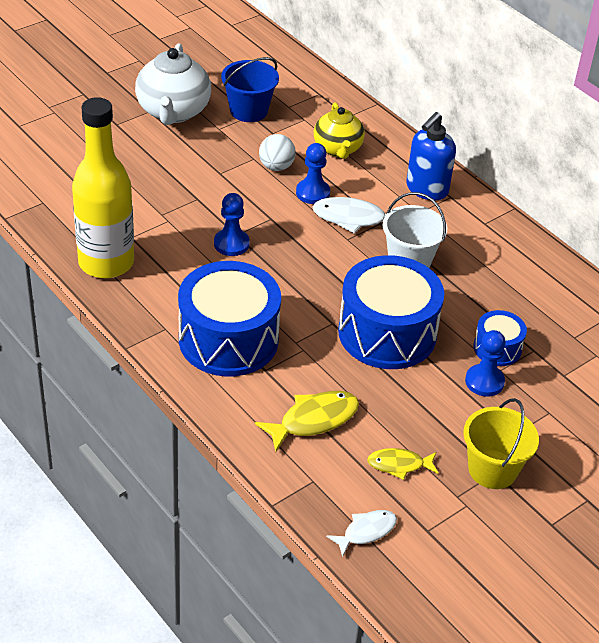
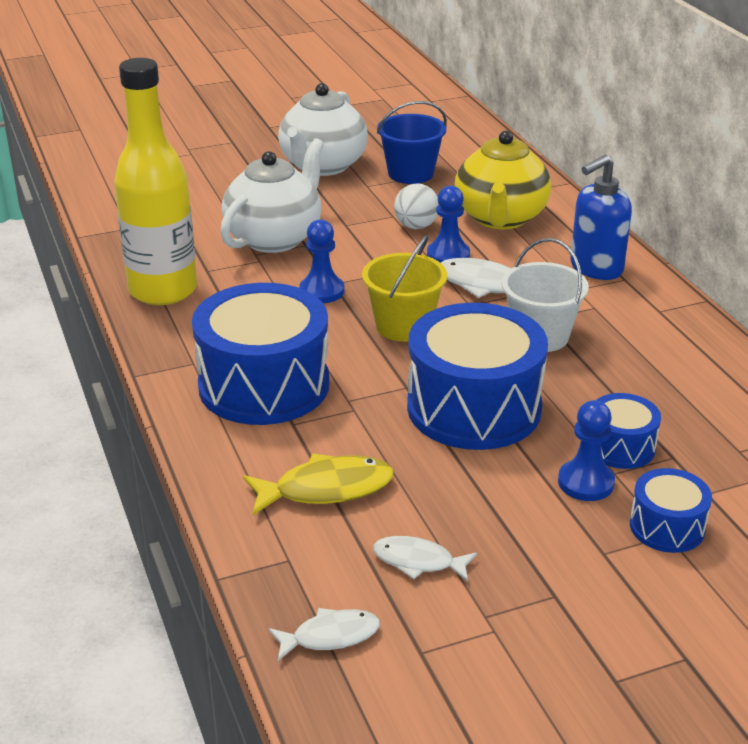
camera: 20 degrees right, 10 degrees down
(170, 195) = (275, 238): none -> white teapot
(337, 149) = (500, 218): yellow teapot -> yellow teapot, size x1.50
(399, 465) = (418, 561): yellow fish -> white fish
(492, 469) = (552, 591): yellow bucket -> yellow bucket (403, 326)
(547, 406) = (667, 527): none -> blue drum

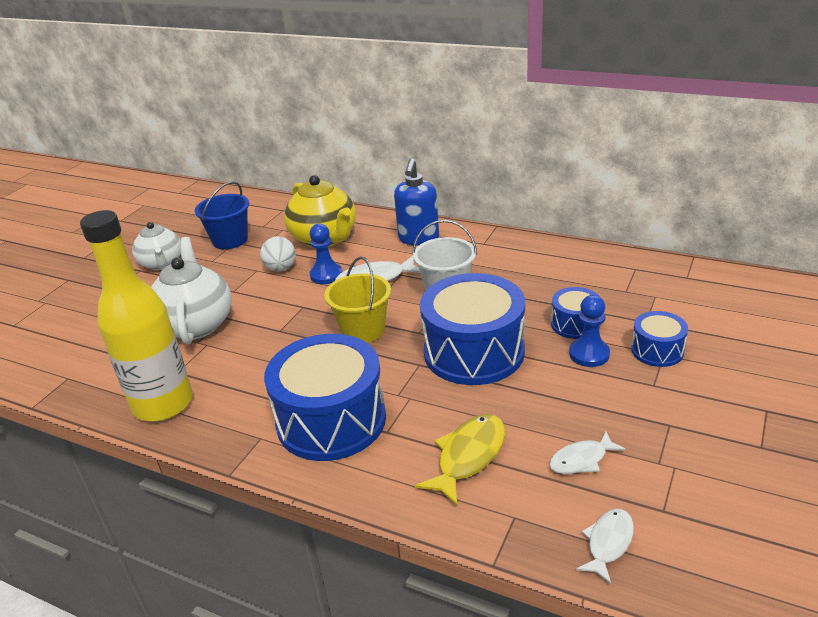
camera: 40 degrees left, 0 degrees up
(322, 166) = (162, 263): white teapot -> white teapot, size x0.66
(322, 291) = (279, 339): blue pawn -> none

